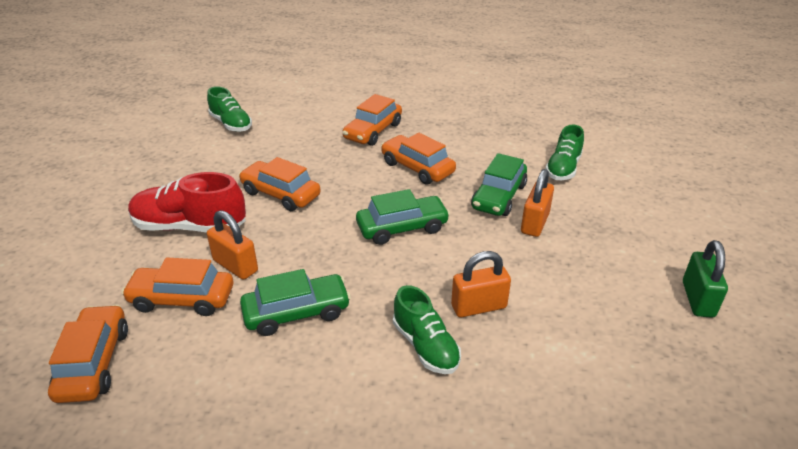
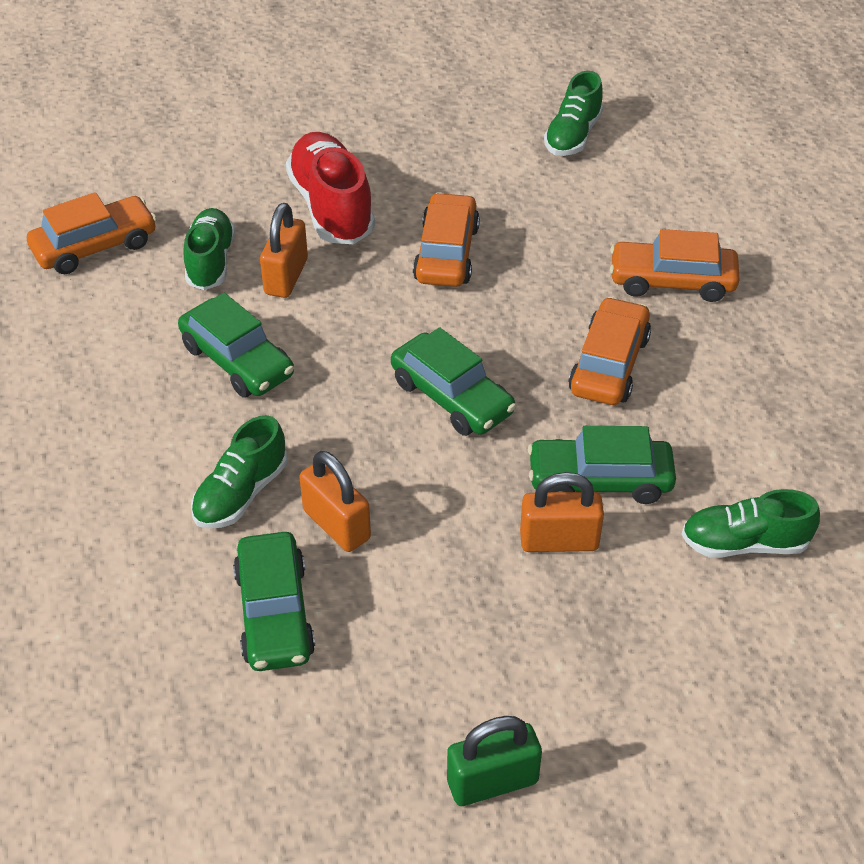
camera: 65 degrees right, 10 degrees up
(182, 299) = (211, 261): orange car -> green shoe
(542, 358) = (275, 613): none -> green car

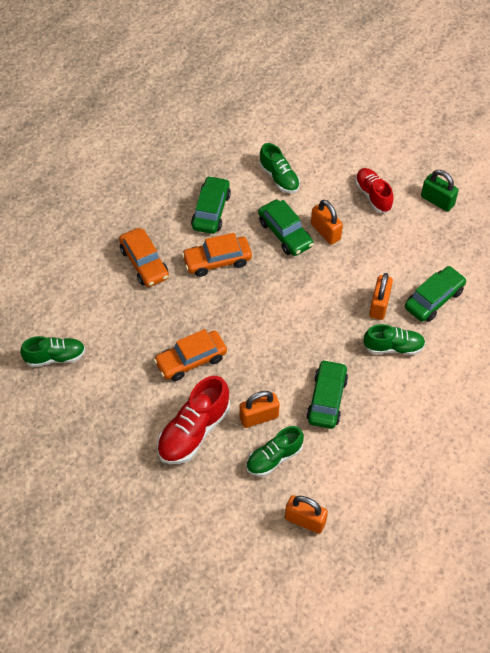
camera: 125 degrees left, 10 degrees up
(95, 246) = (305, 520): orange car -> orange padlock
(452, 397) = (281, 305): green car -> green car (211, 211)
(591, 671) = (373, 195): none -> red shoe

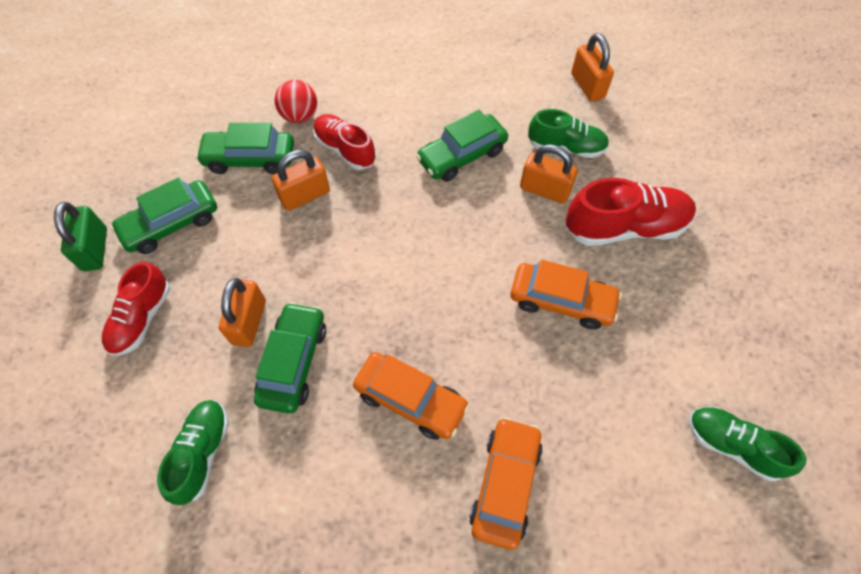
camera: 135 degrees left, 5 degrees up
(211, 211) = (340, 486): green car -> green car (171, 224)
(393, 347) = (345, 149): green shoe -> red shoe
(444, 345) = (300, 116): none -> red ball

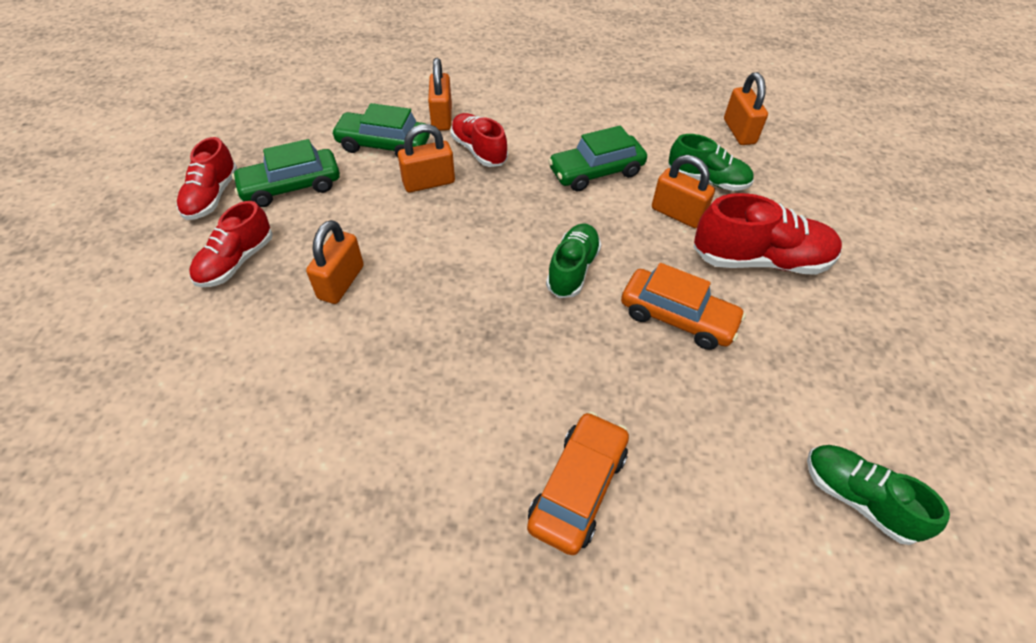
camera: 10 degrees right, 10 degrees down
(95, 249) = (212, 196): green padlock -> red shoe
(202, 453) = (256, 394): green shoe -> green shoe (572, 269)
(293, 362) = (376, 326): green car -> none
(300, 116) = (442, 118): red ball -> orange padlock
(410, 399) = (491, 383): orange car -> none

